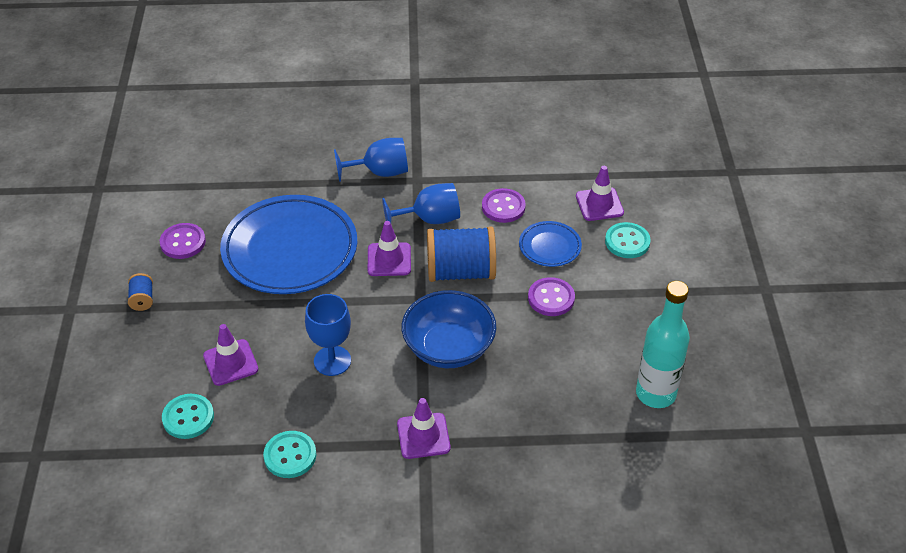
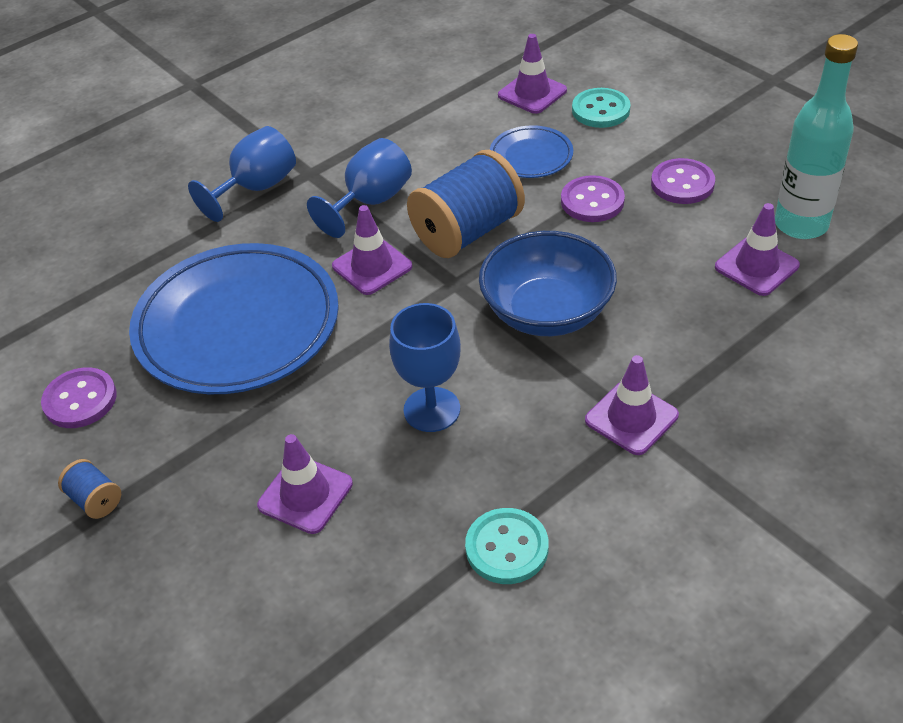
camera: 35 degrees left, 0 degrees up
(188, 417) = (323, 597): turquoise button -> none
(503, 207) = (437, 147): purple button -> purple button (682, 183)
(596, 401) = (756, 266): none -> purple traffic cone

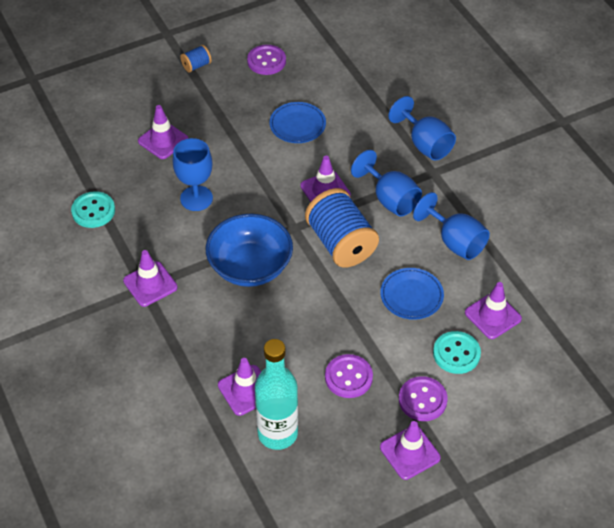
camera: 100 degrees right, 5 degrees up
(237, 325) = (297, 125): blue plate -> blue plate, size x0.46
(428, 136) = (455, 242): none -> blue goblet
(592, 201) = (348, 318): purple button -> purple button (422, 400)
(755, 121) = (410, 452): none -> purple traffic cone

